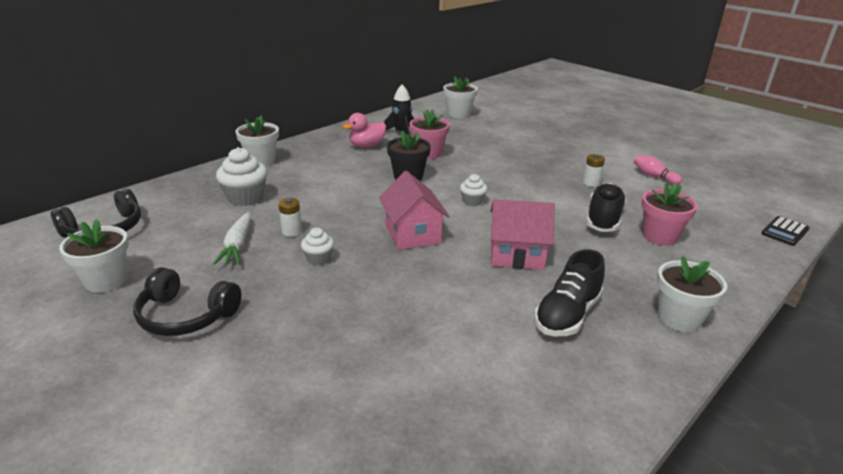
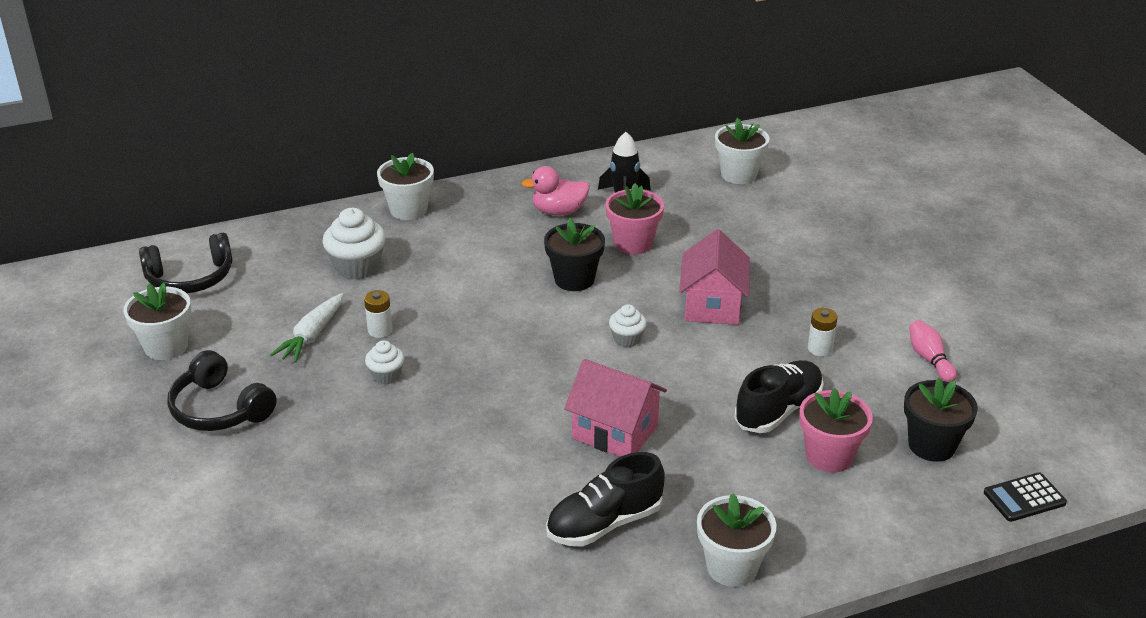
camera: 25 degrees right, 5 degrees up
(412, 234) = (514, 370): pink house -> pink house (712, 305)
(706, 217) = (931, 445): none -> black flower pot

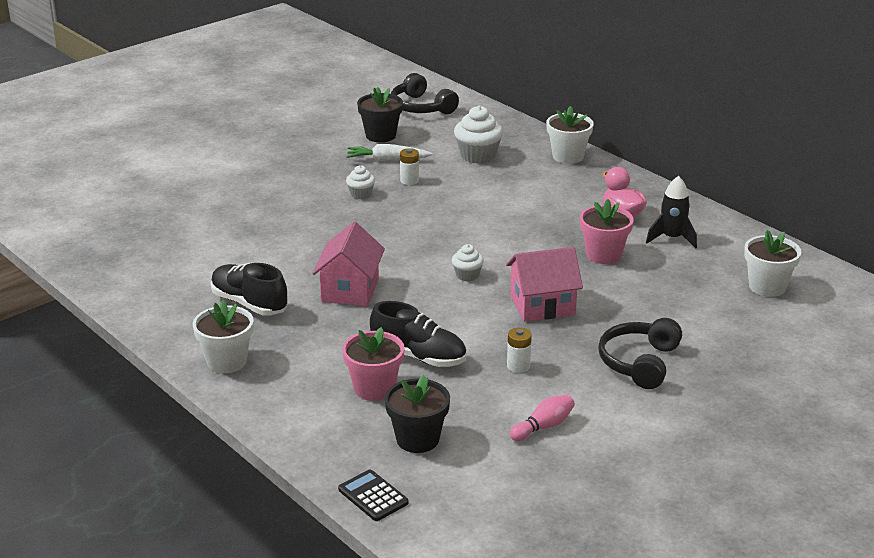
camera: 70 degrees right, 5 degrees down
(166, 346) = (344, 120): white flower pot -> none
(220, 409) = (294, 151): black headphones -> black headphones (639, 363)
(574, 279) = (530, 239): black flower pot -> black flower pot (380, 135)

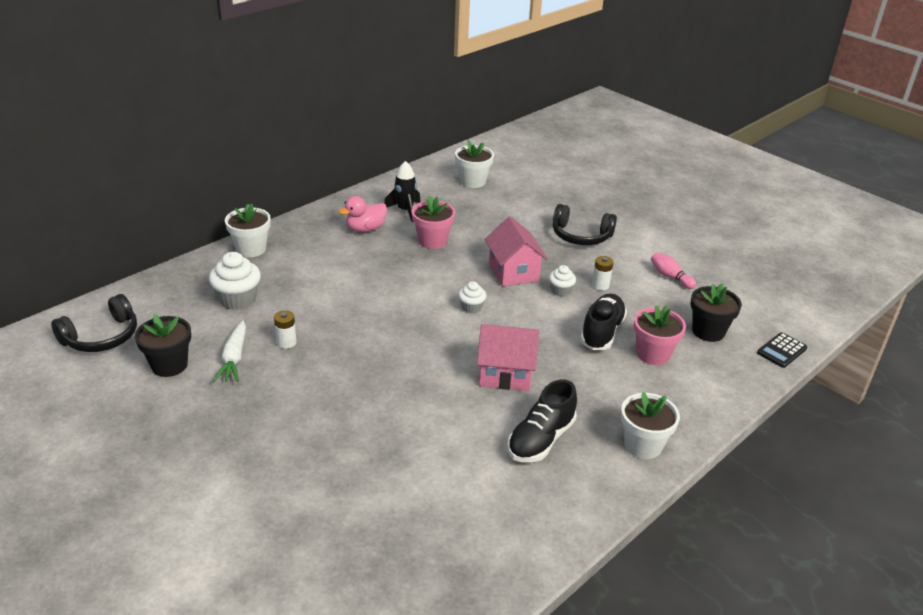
camera: 95 degrees left, 5 degrees up
(361, 194) = (313, 375): white cupcake -> white cupcake (560, 291)

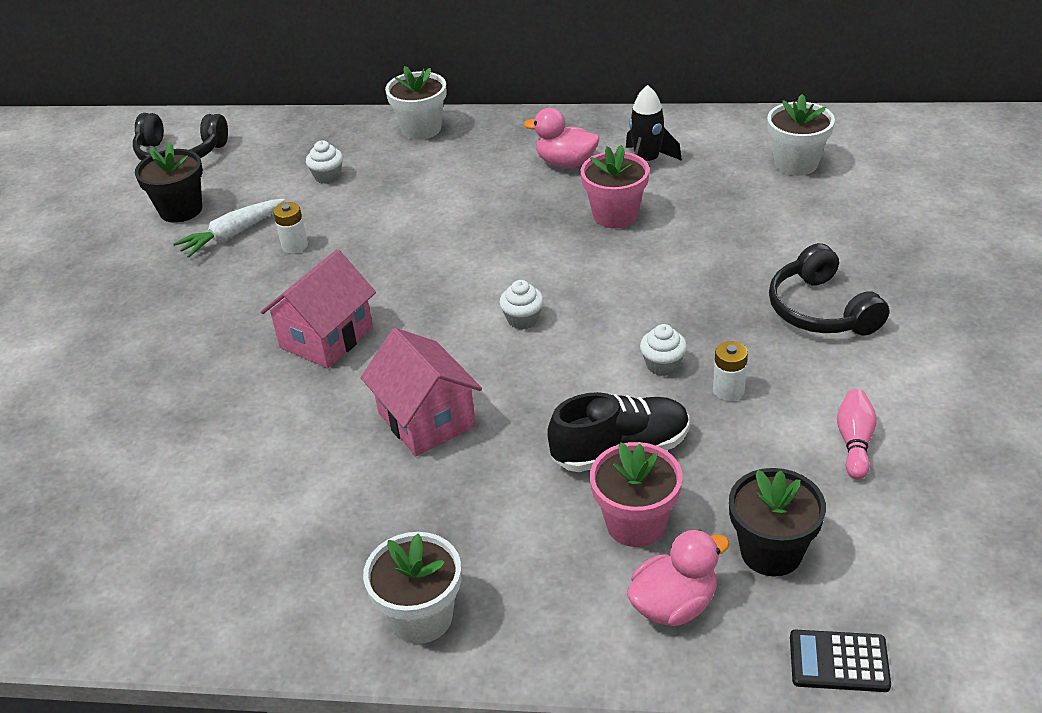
camera: 55 degrees right, 5 degrees up
(237, 299) = (327, 176): white cupcake -> white cupcake, size x0.56
(513, 272) = (645, 306): pink house -> pink house (326, 337)
(541, 439) = (333, 518): black shoe -> none
(711, 371) = (674, 605): none -> pink duck

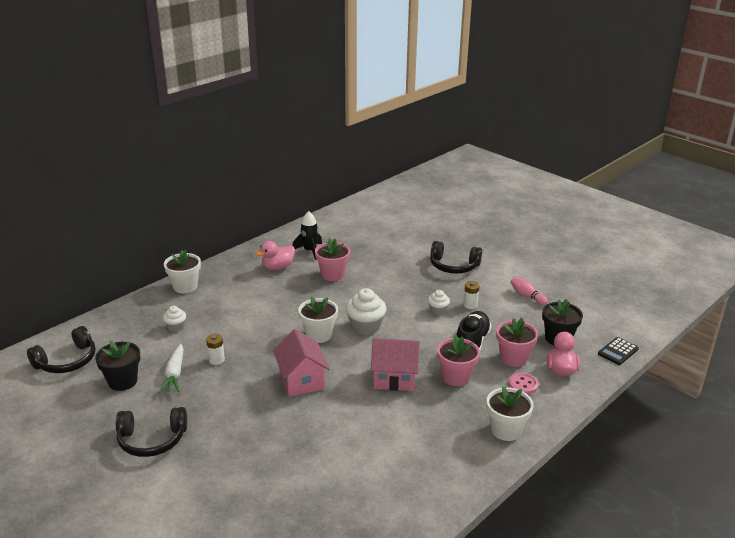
camera: 55 degrees left, 10 degrees down
(94, 297) = (152, 440): none -> black headphones
(502, 483) = (456, 377): none -> pink flower pot
(523, 319) = (365, 326): white cupcake -> white cupcake, size x1.77
(571, 575) = (523, 385): none -> pink button
(796, 163) = (364, 225): white flower pot -> white flower pot (318, 335)

